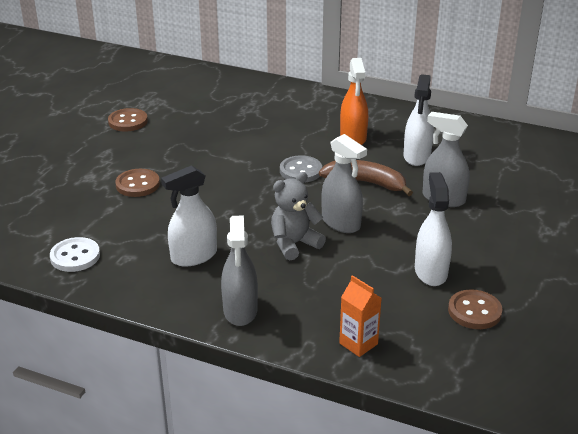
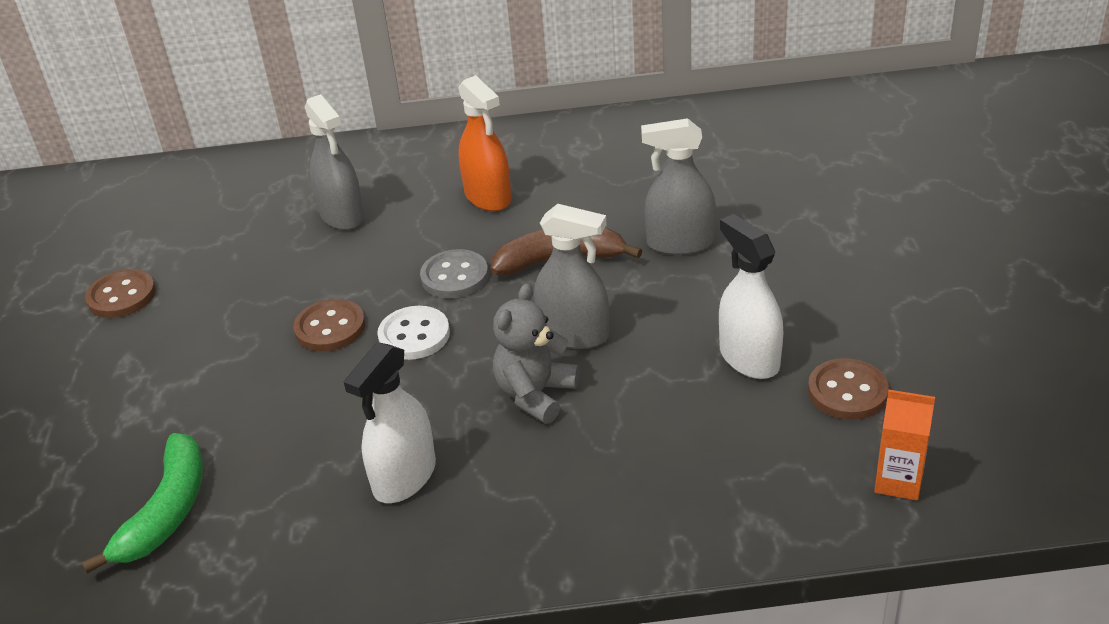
camera: 25 degrees left, 5 degrees up
(71, 226) = (166, 512): none -> green banana
(75, 256) = (215, 560): white button -> white button (414, 335)
(137, 184) = (222, 396): brown button -> brown button (330, 328)
(240, 310) = (542, 533): grey spray bottle -> grey spray bottle (342, 215)
(358, 343) = (742, 508): orange carton -> orange carton (898, 481)
(417, 156) = (596, 193): white spray bottle -> none

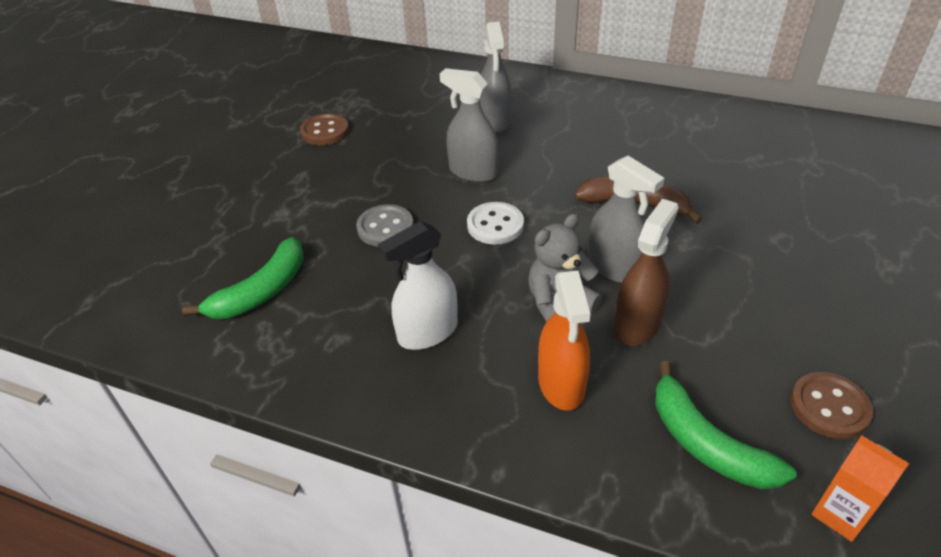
camera: 25 degrees right, 5 degrees up
(330, 328) = (441, 199): brown button -> none
(454, 276) = (548, 191): grey button -> grey button (385, 227)
(488, 197) = (605, 139): orange spray bottle -> orange spray bottle (561, 383)
(629, 384) = (637, 324): none -> brown spray bottle
(680, 243) = (739, 223): grey spray bottle -> grey spray bottle (473, 172)
(749, 358) = (751, 341): white spray bottle -> none
(753, 469) = (706, 443): none -> green banana

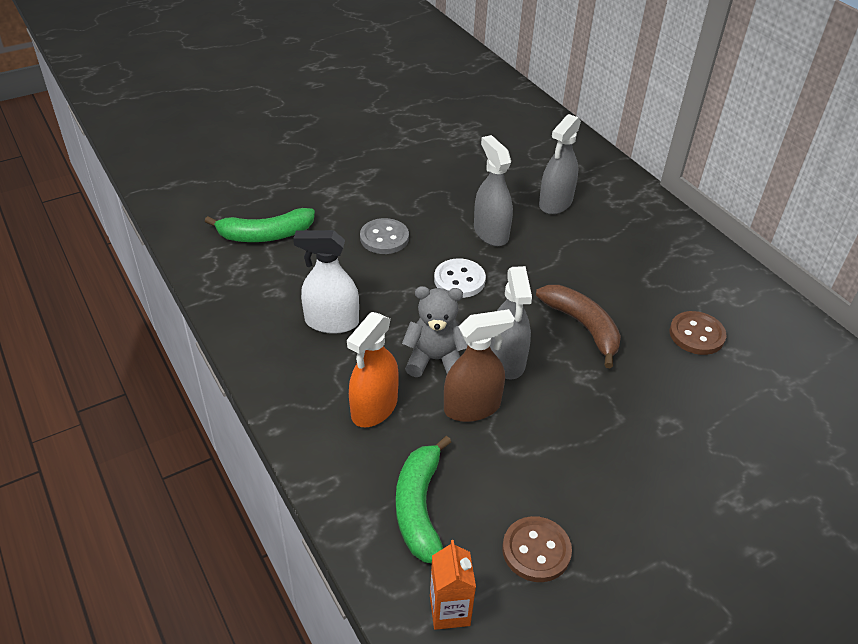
camera: 35 degrees right, 0 degrees up
(325, 131) = (422, 146): brown button -> brown button (696, 335)

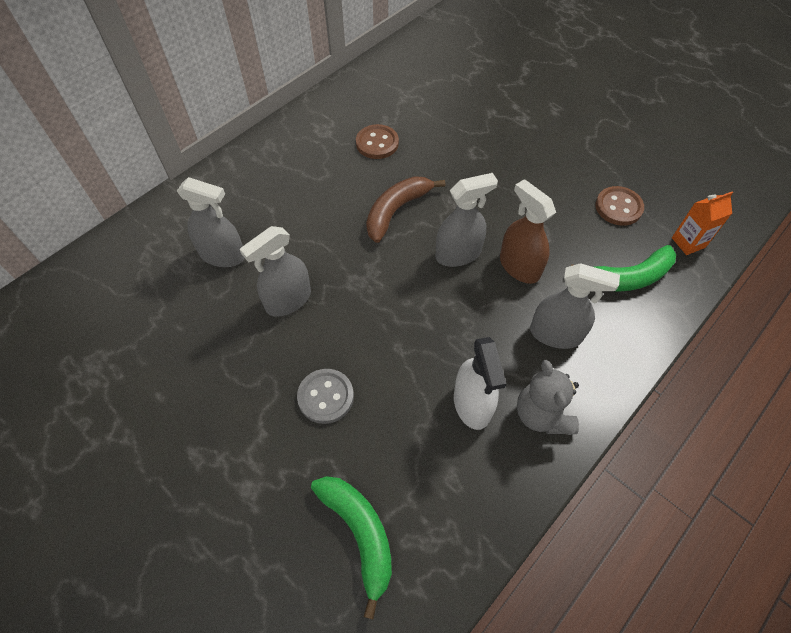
camera: 105 degrees left, 15 degrees up
(374, 408) = (555, 334): orange spray bottle -> grey spray bottle
(435, 359) = (481, 304): grey teddy bear -> grey teddy bear (542, 414)
(459, 280) = (370, 310): white button -> none

